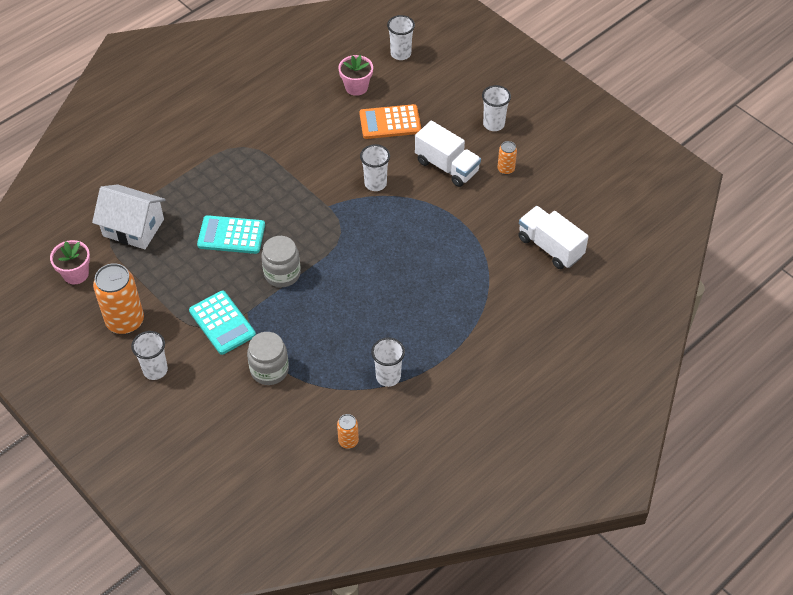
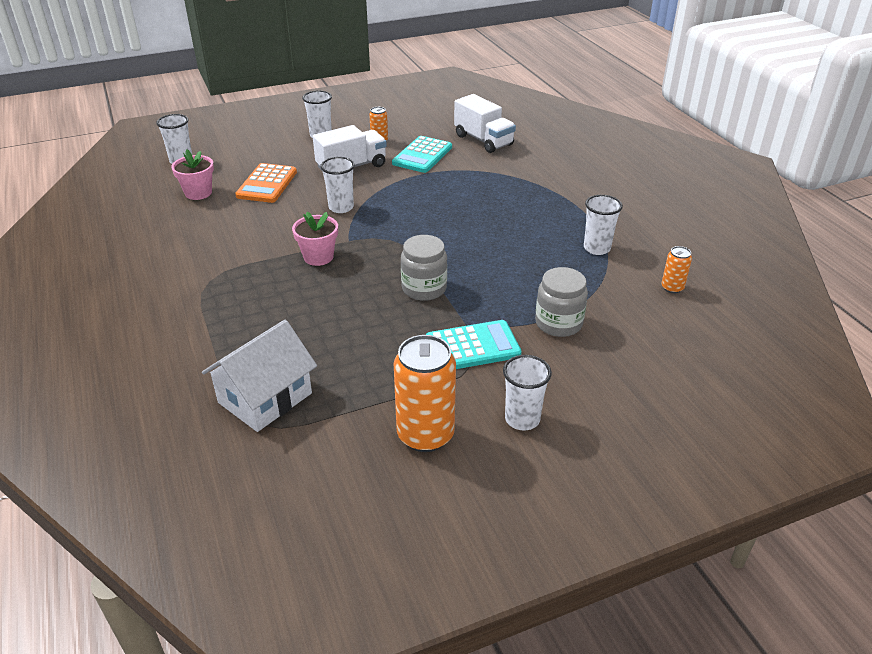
camera: 70 degrees left, 15 degrees down
(76, 274) = (308, 474): pink flower pot -> pink flower pot (318, 257)
(231, 235) = (341, 315): turquoise calculator -> turquoise calculator (422, 155)
(550, 247) = (483, 140): white truck -> white truck turned 105 degrees counterclockwise

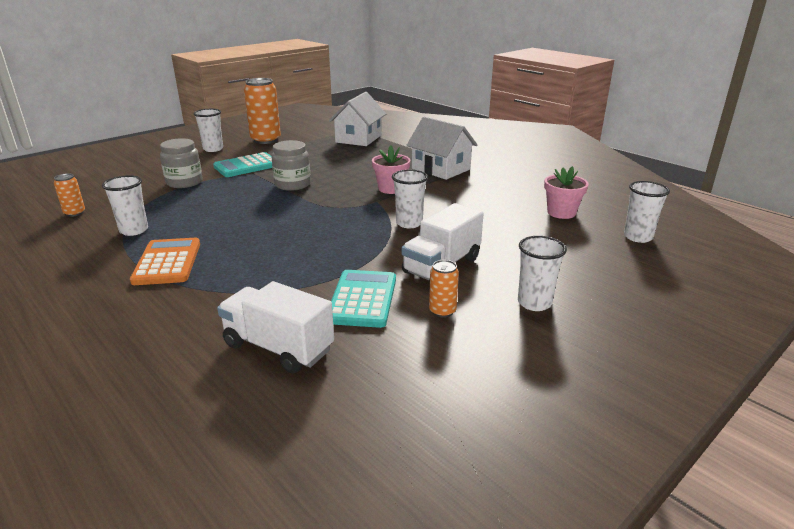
camera: 160 degrees right, 10 degrees down
(228, 281) = (440, 169): none -> white house
(267, 184) = (510, 231): orange calculator -> orange calculator (167, 262)

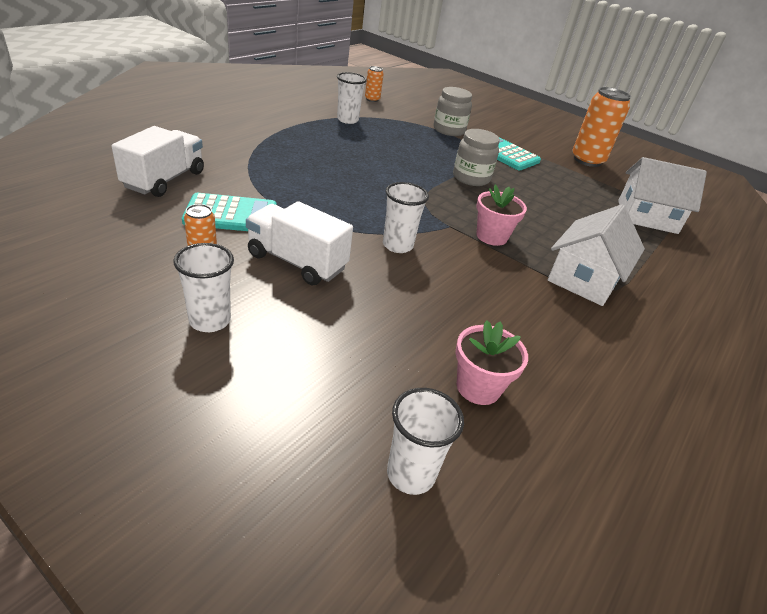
camera: 75 degrees right, 10 degrees up
(167, 262) = (296, 135): orange calculator -> none
(213, 149) = (538, 137): white cup -> none

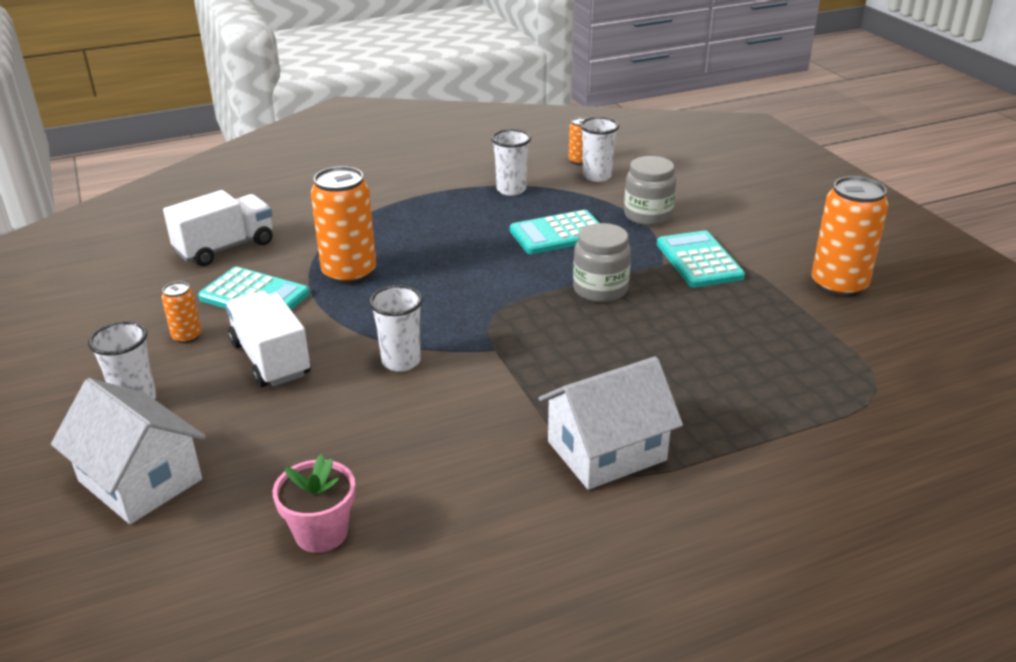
camera: 35 degrees right, 5 degrees down
(291, 187) = (349, 273): none -> orange can
(408, 146) = (558, 234): none -> turquoise calculator
(410, 474) = (170, 586): white cup -> white cup (597, 176)
(491, 236) = (537, 372): pink flower pot -> none
(647, 217) = (833, 387): white house -> white house (140, 480)

